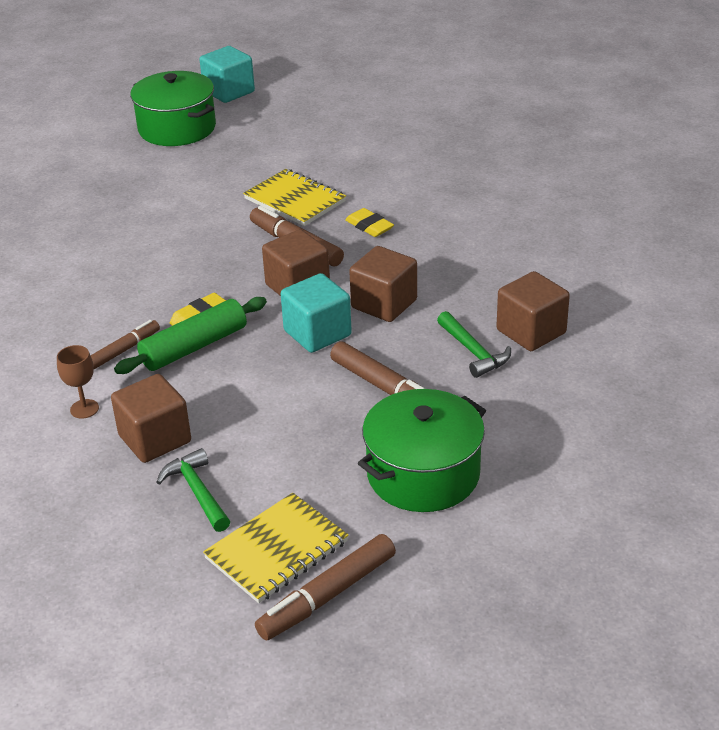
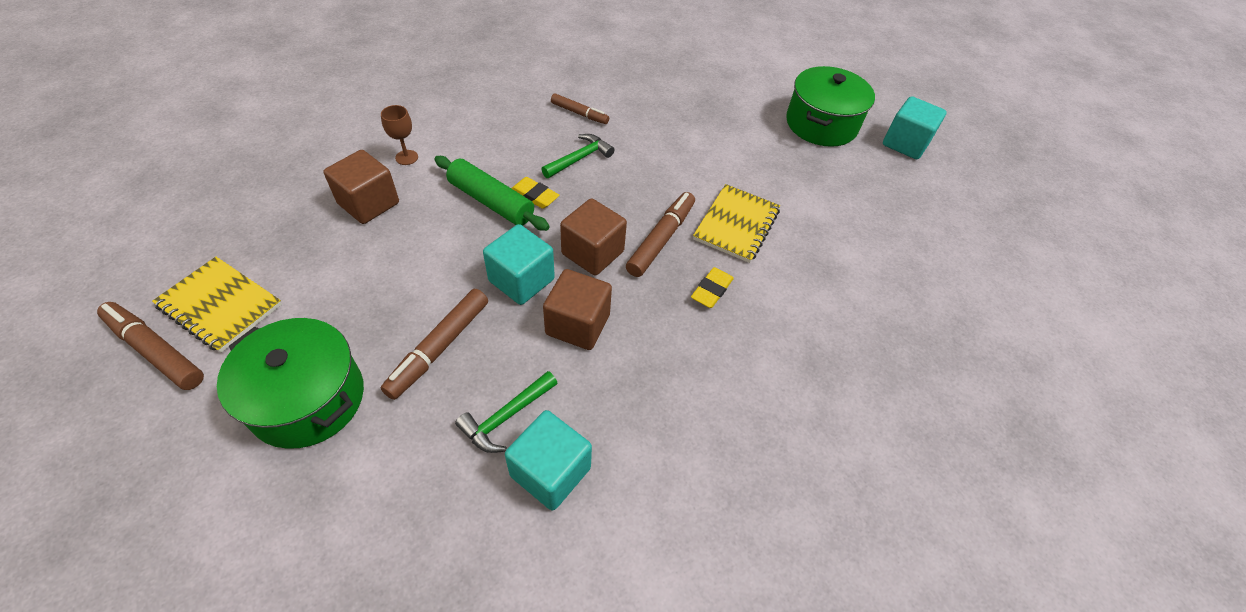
camera: 70 degrees right, 15 degrees up
(124, 350) = (482, 162): brown marker -> brown marker (579, 113)
(197, 492) = (301, 241): green hammer -> green hammer (579, 158)
(531, 332) = (550, 471): brown cube -> turquoise cube

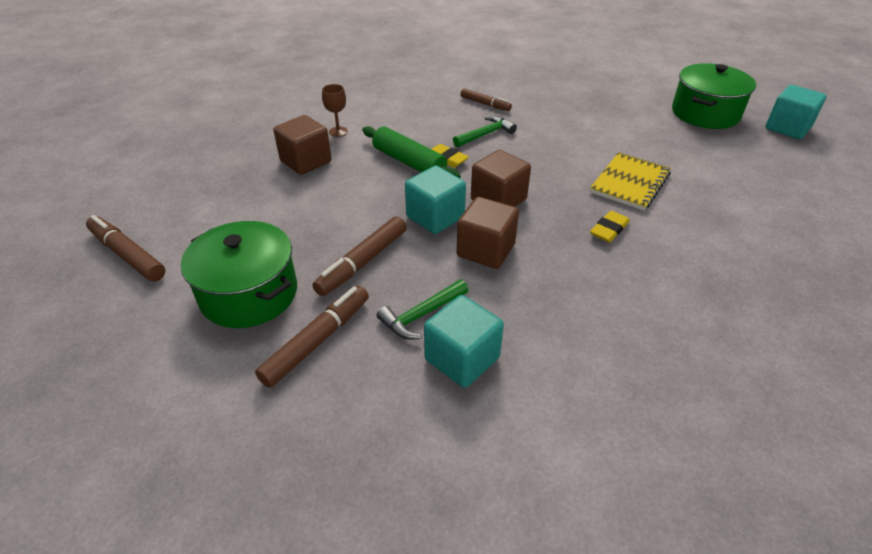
camera: 10 degrees right, 10 degrees down
(220, 305) = (181, 226): yellow notebook -> none
(661, 239) = (560, 192): brown marker -> brown marker (317, 341)

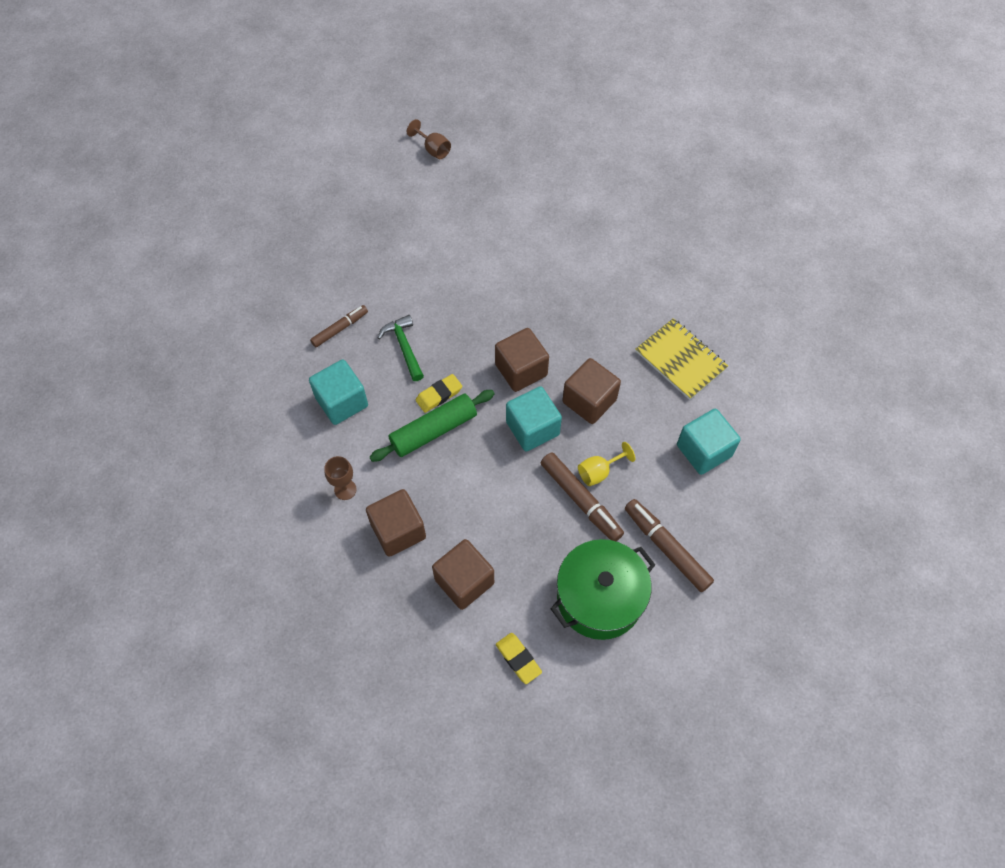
camera: 75 degrees left, 20 degrees up
(127, 255) = (516, 711): brown marker -> none
(261, 203) = (464, 581): none -> brown cube
(401, 271) = (599, 472): none -> yellow goblet
(421, 315) = (654, 468): green hammer -> none
(609, 230) = (586, 302): yellow eraser -> yellow eraser (518, 659)
(629, 183) = (527, 260): yellow notebook -> yellow notebook (680, 360)
(705, 113) = (433, 149): green pot -> brown goblet
(787, 128) = (481, 104): turquoise cube -> turquoise cube (342, 402)

